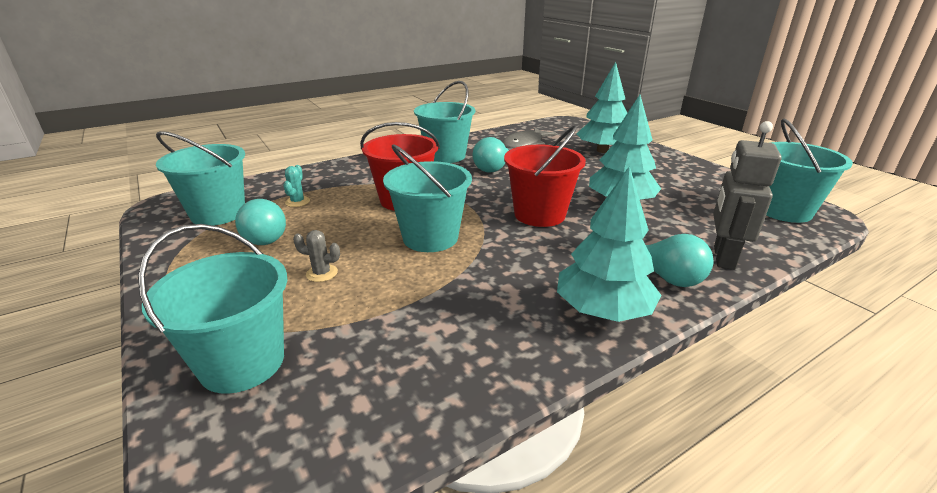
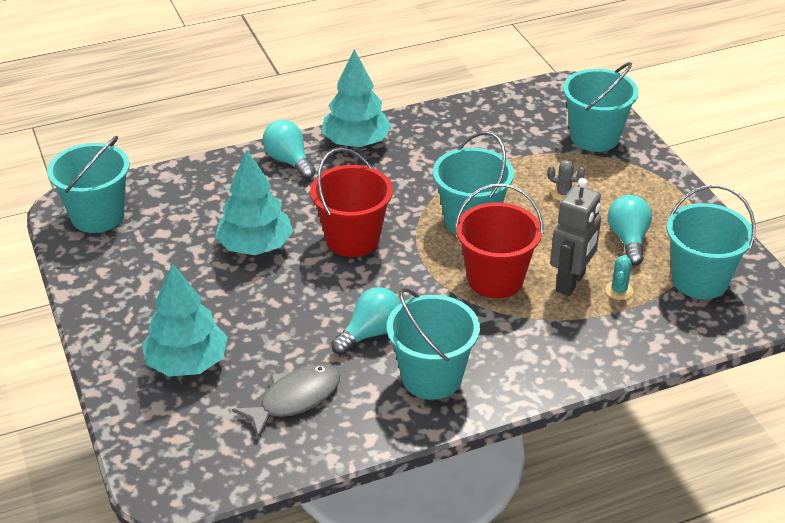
camera: 170 degrees left, 10 degrees up
(723, 257) = (224, 172): grey robot -> grey robot (571, 282)

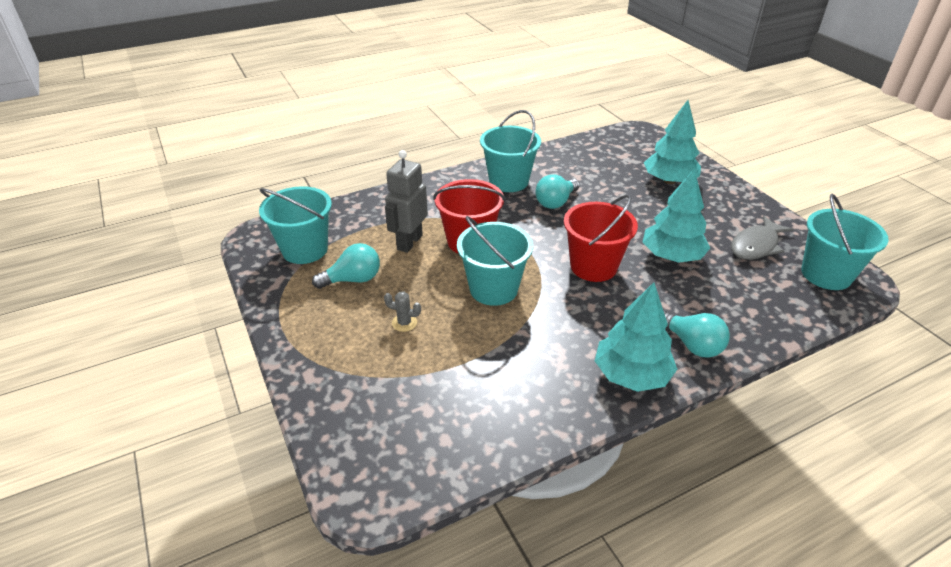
camera: 175 degrees right, 0 degrees up
(295, 399) = (590, 167): grey fish -> grey fish (756, 245)
(594, 137) = (357, 402): turquoise bucket -> none
(619, 290) = (372, 238): turquoise cactus -> none
(628, 240) = (353, 279): turquoise light bulb -> turquoise light bulb turned 105 degrees counterclockwise

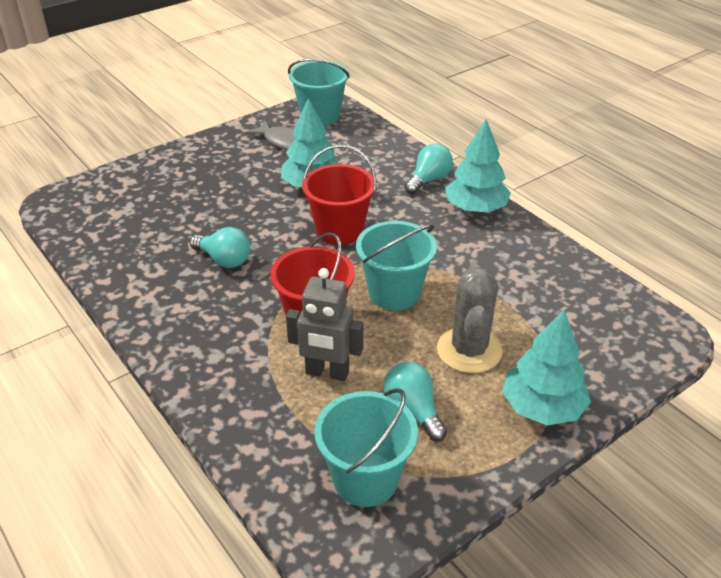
camera: 100 degrees left, 0 degrees up
(404, 323) = (469, 350): grey cactus -> grey cactus, size x2.35
(508, 181) = (177, 301): turquoise bucket -> none
(669, 181) = (174, 183): turquoise tree -> turquoise tree (542, 407)

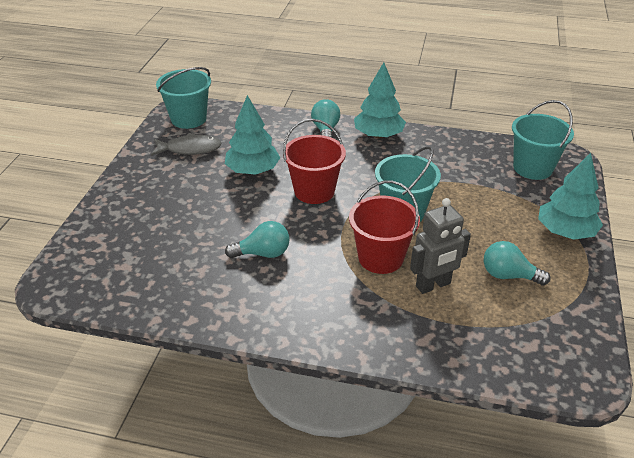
camera: 40 degrees left, 0 degrees up
(365, 479) = (539, 331): turquoise bucket -> turquoise bucket (532, 168)
(469, 350) = (489, 222): grey cactus -> none

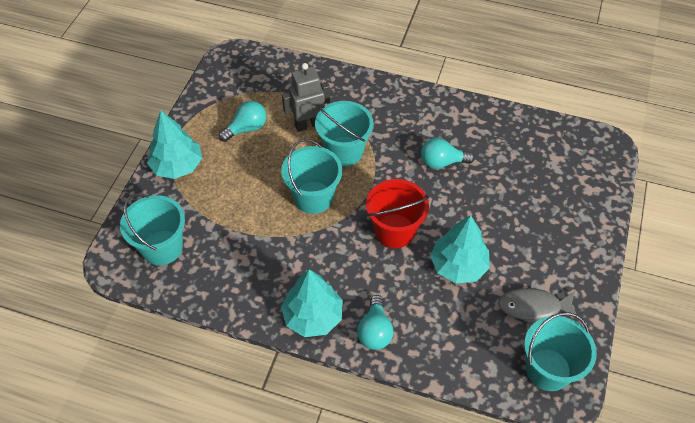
camera: 175 degrees left, 15 degrees up
(380, 258) = (344, 151): red bucket -> turquoise bucket
(508, 275) = (247, 128): turquoise light bulb -> turquoise light bulb turned 60 degrees counterclockwise

